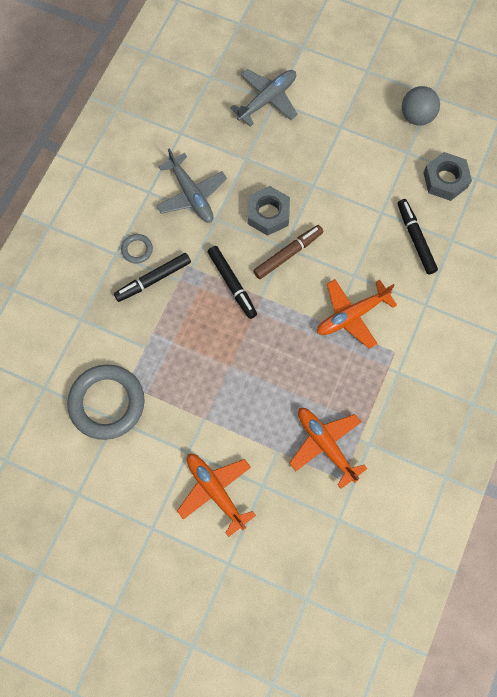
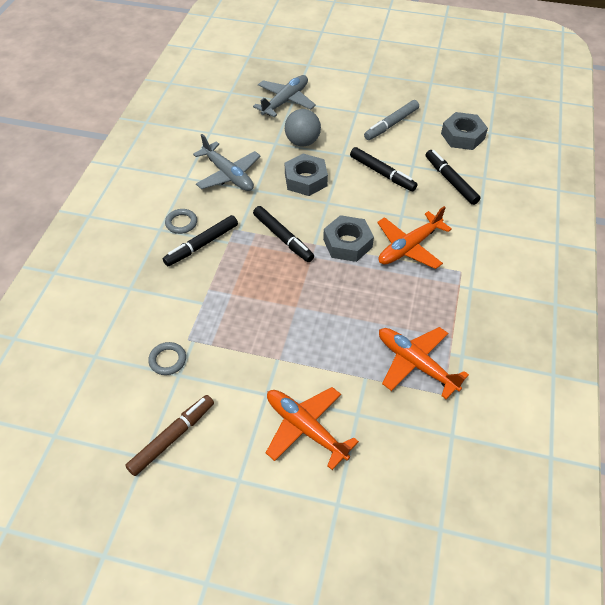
camera: 10 degrees left, 20 degrees down
(107, 403) = (167, 360): grey ring -> grey ring, size x0.44
(288, 254) = (333, 207): brown marker -> brown marker (172, 437)
(293, 301) = (347, 243): none -> grey nut
(347, 218) = (382, 173): none -> black marker
(373, 151) = (391, 124): none -> grey marker
(417, 116) = (422, 97): grey ball -> grey ball (302, 142)

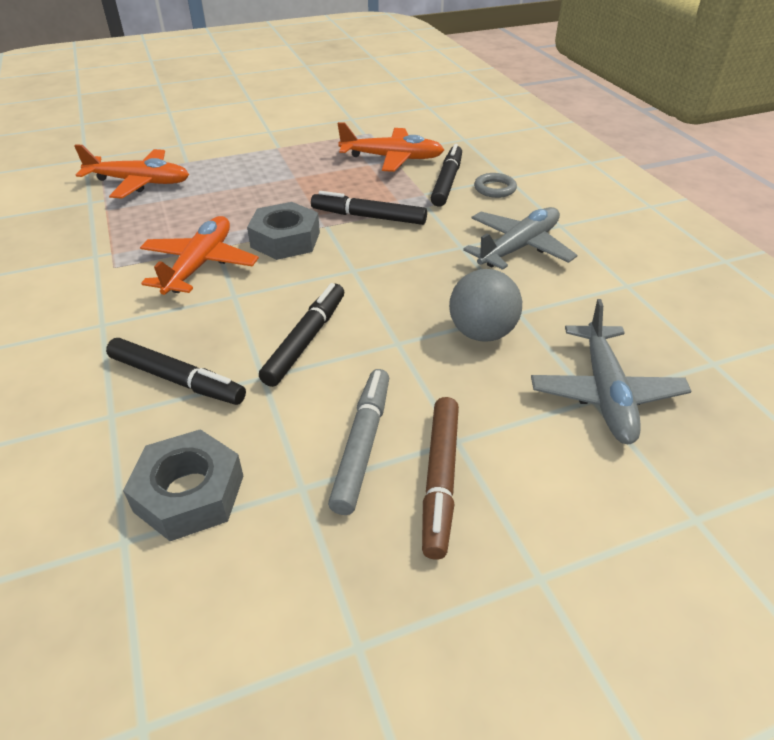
camera: 145 degrees right, 10 degrees down
(167, 360) = (370, 120): grey ring -> none
(172, 437) = (318, 99): brown marker -> brown marker (440, 480)
(228, 174) = (519, 247): grey plane -> grey plane turned 120 degrees clockwise
(306, 180) = (412, 283): grey nut -> none
(306, 428) = (219, 127): orange plane -> orange plane (392, 158)
(382, 173) = (306, 340): black marker -> black marker turned 105 degrees clockwise

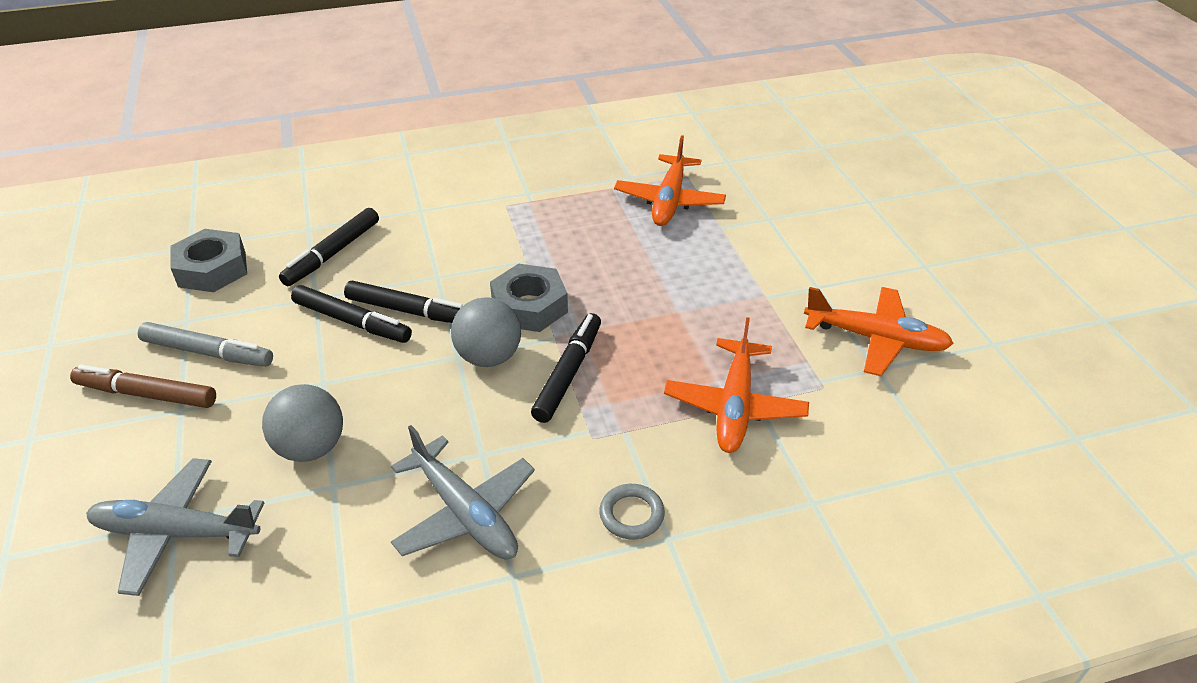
camera: 95 degrees right, 0 degrees up
(200, 265) = (495, 253): orange plane -> orange plane (875, 339)
(353, 254) = (489, 357): none -> grey ball
(447, 182) = (656, 460): black marker -> black marker (409, 311)

